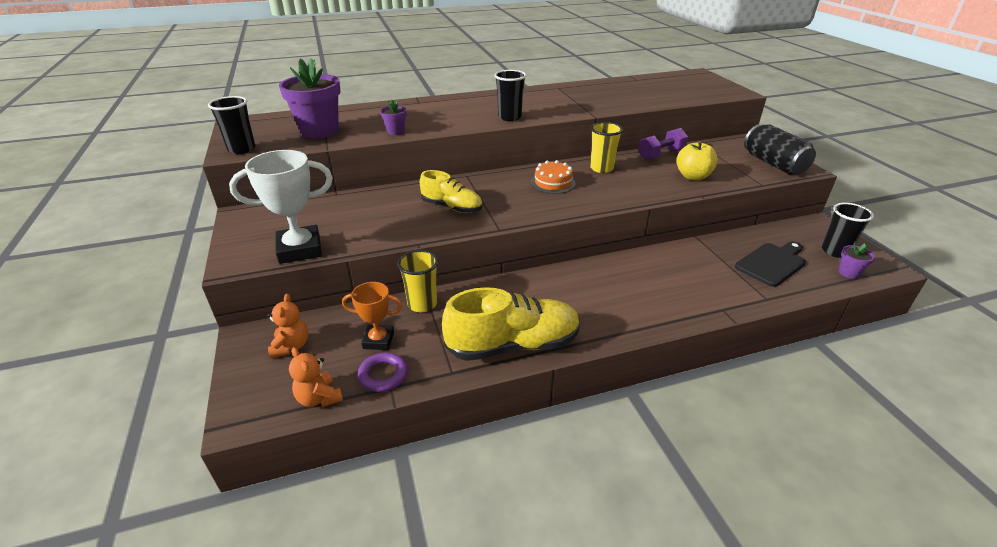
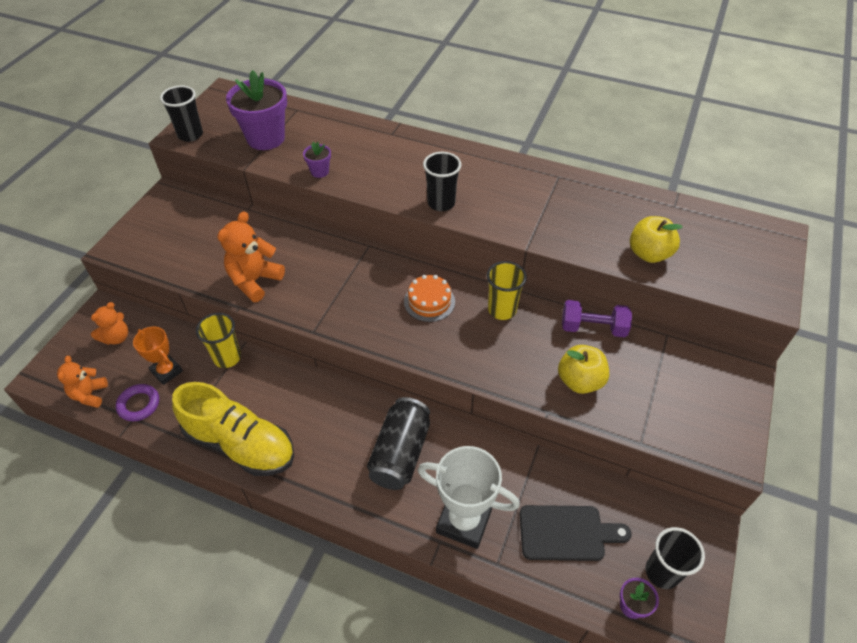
camera: 40 degrees right, 15 degrees up
(300, 249) = (163, 260): white trophy -> white trophy (464, 521)
(407, 226) = (254, 281): none -> orange teddy bear
(452, 207) = (310, 280): yellow shoe -> none
(658, 97) = (649, 254): none -> yellow apple
(773, 164) = (707, 423): black can -> black can (400, 453)

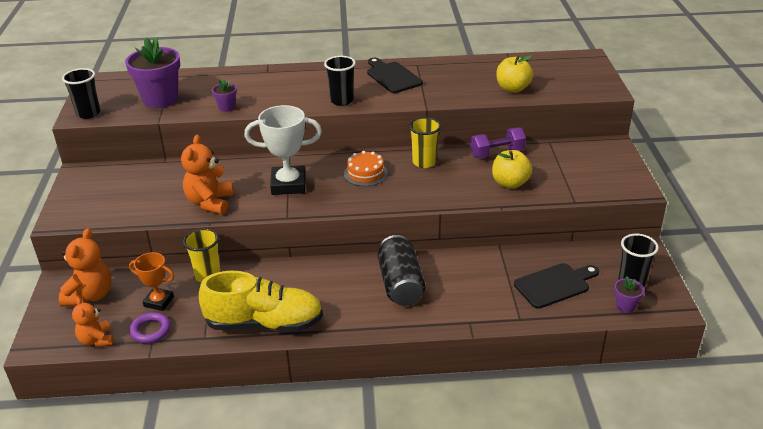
camera: 25 degrees left, 15 degrees down
(116, 337) = (90, 295): orange teddy bear -> orange teddy bear, size x1.54
(464, 521) = (478, 304): white trophy -> white trophy (288, 184)
(519, 185) = (392, 76): none -> black cutting board

